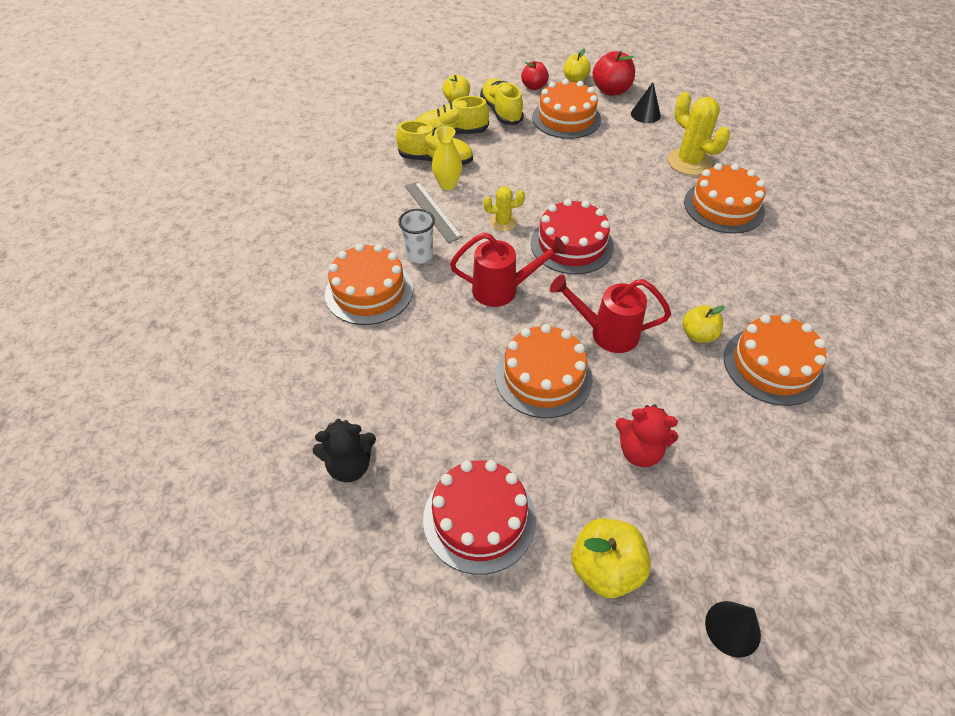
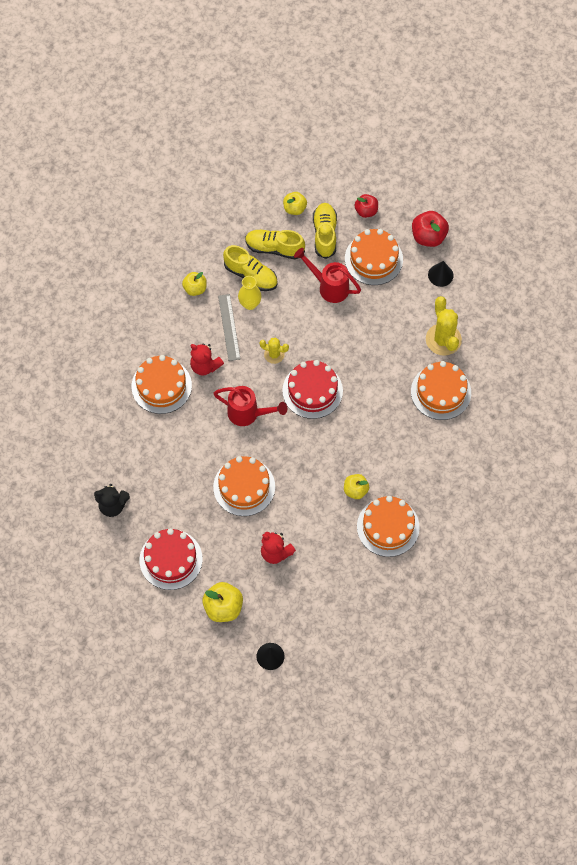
camera: 20 degrees right, 15 degrees up
(419, 255) = (205, 366): white cup -> red teddy bear
(575, 79) = (406, 212): yellow apple -> yellow apple (195, 288)
(606, 333) = (298, 469): red watering can -> red watering can (328, 286)

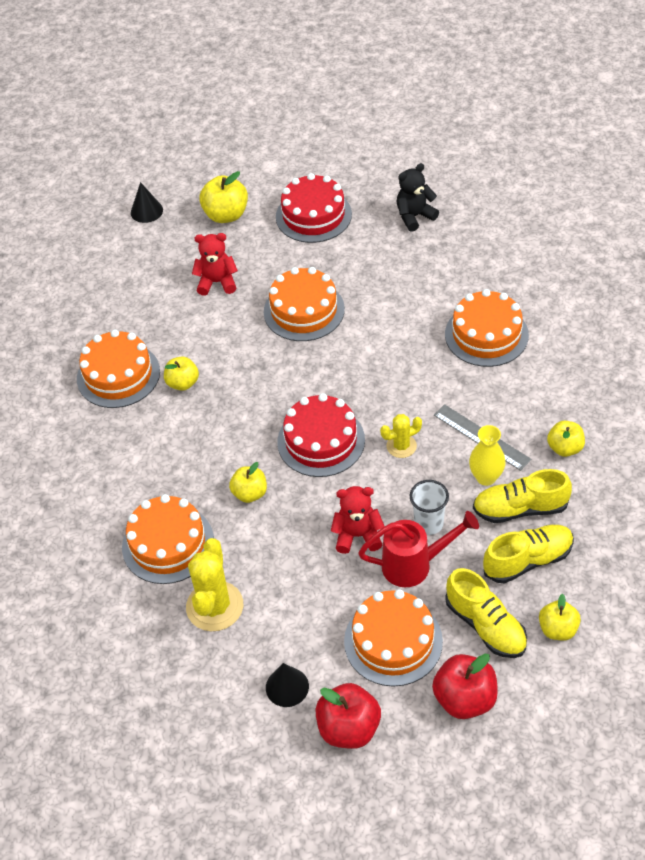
camera: 145 degrees right, 15 degrees down
(205, 366) = (463, 382): red teddy bear -> red teddy bear (357, 535)
(248, 414) = (367, 372): red watering can -> none
(302, 302) = (428, 524): none -> white cup
(366, 211) = (464, 699): red apple -> red apple, size x1.52
(376, 388) = (250, 493): none -> yellow apple
(443, 339) = (215, 606): yellow cactus -> yellow cactus turned 60 degrees clockwise

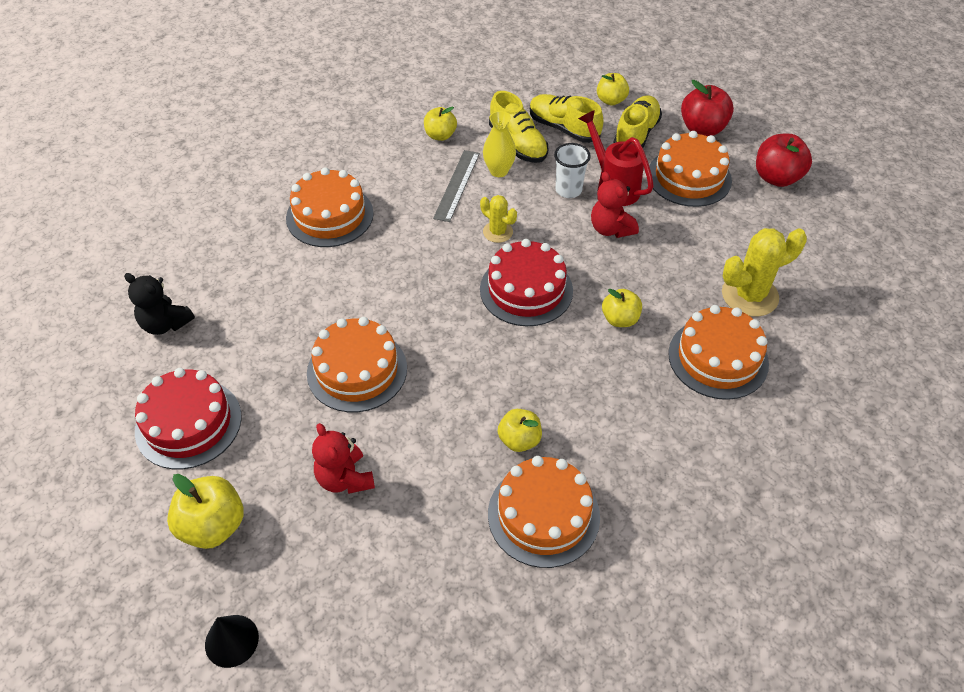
camera: 120 degrees left, 0 degrees up
(287, 687) = (776, 222): black cone -> none

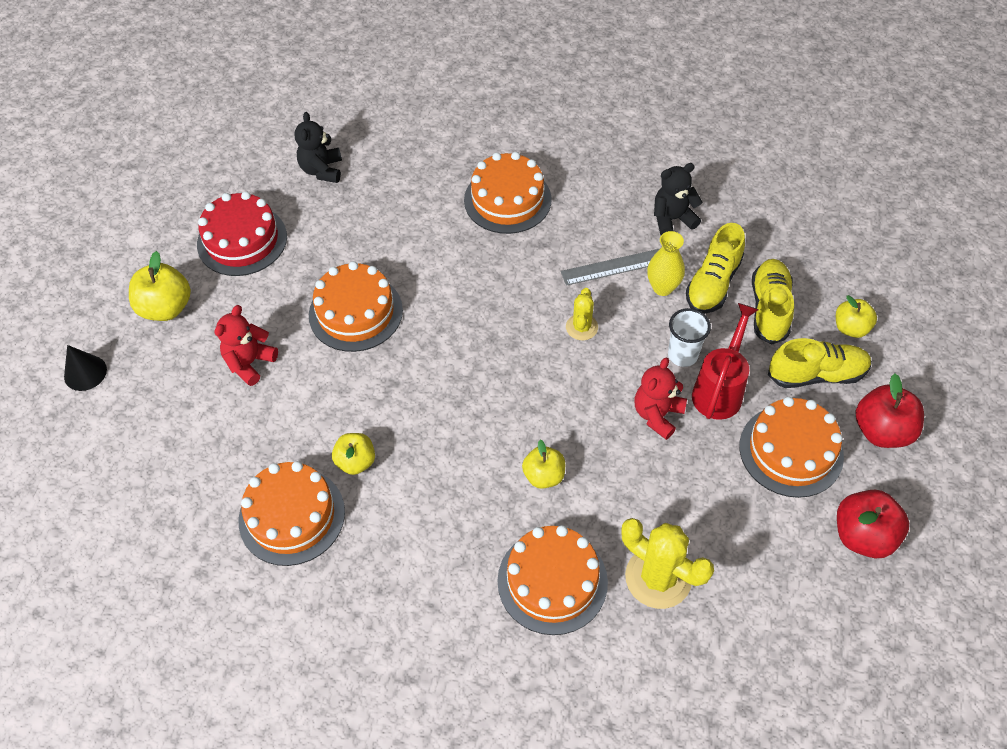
camera: 60 degrees right, 5 degrees up
(440, 135) = (672, 219): yellow apple -> black teddy bear
(526, 290) = (526, 384): red cake -> none

